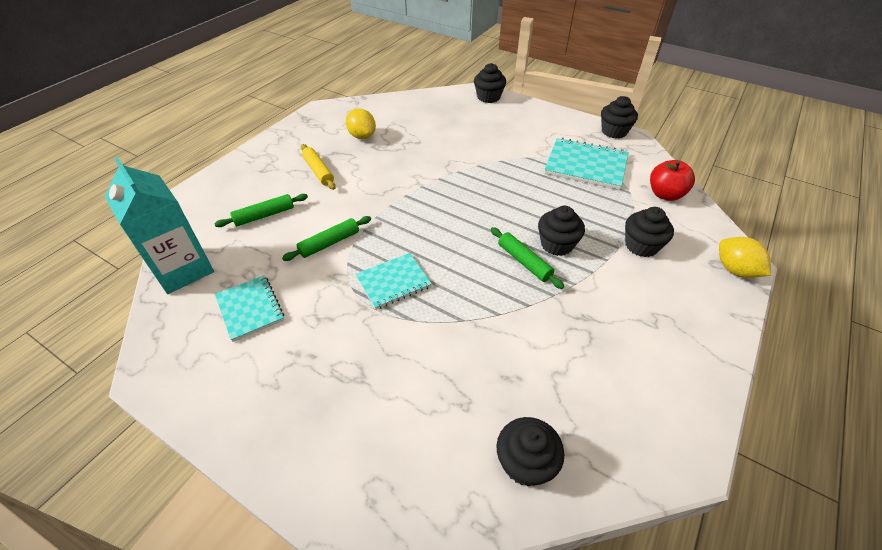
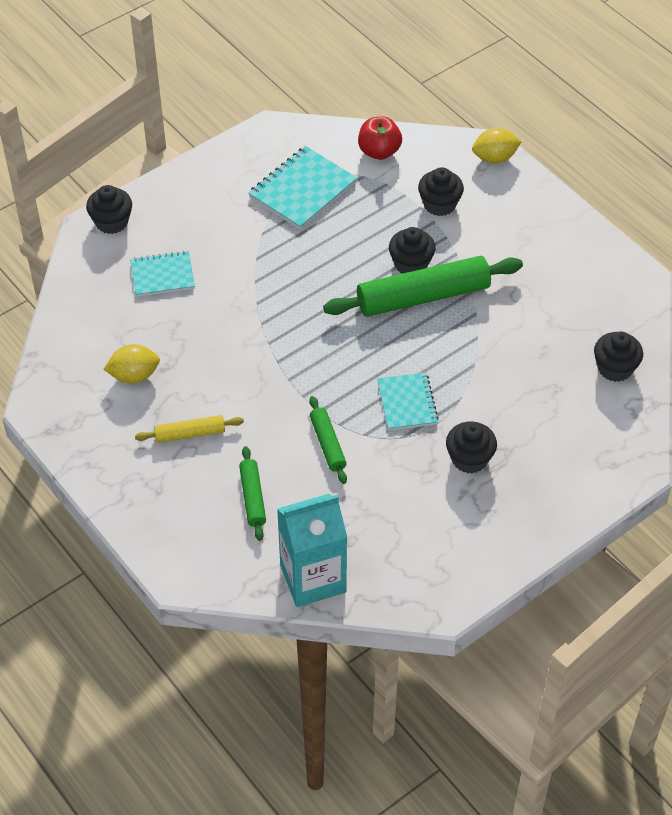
camera: 70 degrees left, 5 degrees up
(250, 309) = (395, 522): turquoise notebook -> turquoise notebook (162, 275)
(524, 262) = (423, 296): green rolling pin -> green rolling pin, size x2.02
(614, 131) = (253, 138): black cupcake -> black cupcake (469, 459)

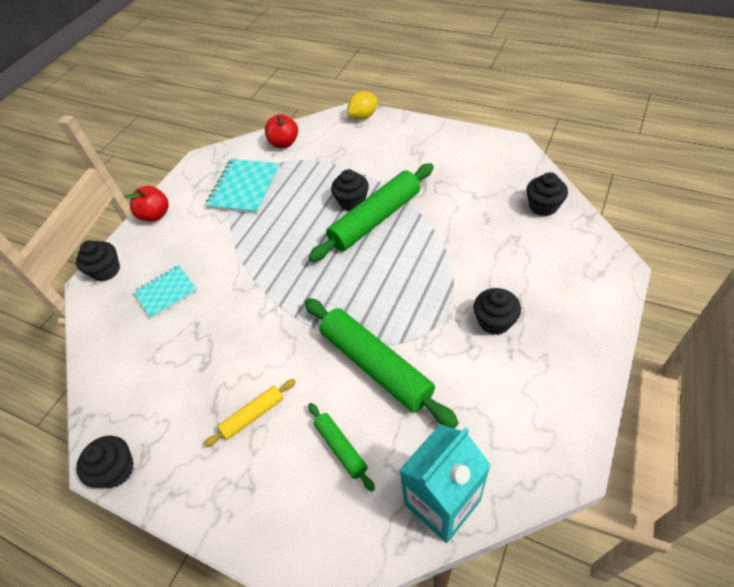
camera: 20 degrees left, 0 degrees up
(134, 375) = (178, 386): yellow lemon -> none
(189, 179) = (155, 215): none -> red apple
(328, 444) = (376, 365): green rolling pin -> green rolling pin, size x2.02
(407, 403) = (416, 301): turquoise notebook -> none
(439, 204) = (346, 157): black cupcake -> black cupcake (116, 470)

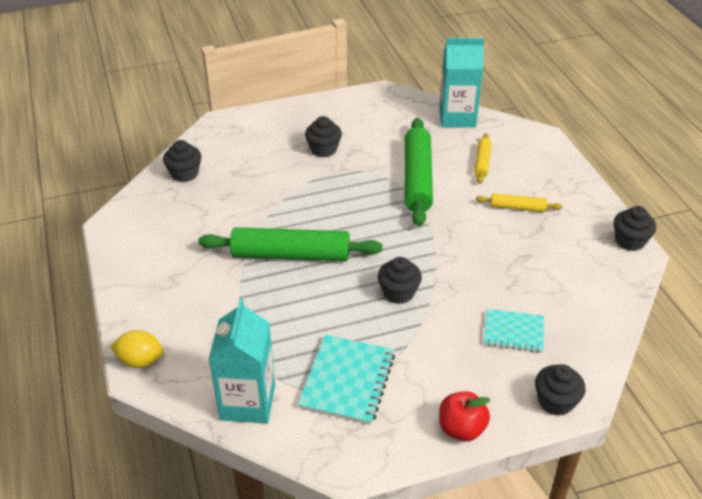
camera: 140 degrees left, 10 degrees down
(244, 188) = (347, 381): turquoise notebook -> turquoise notebook turned 45 degrees counterclockwise
(284, 143) = (247, 402): red apple -> turquoise carton
(340, 448) = (482, 162): green rolling pin -> yellow rolling pin
(352, 201) = (284, 283): black cupcake -> black cupcake (398, 292)

